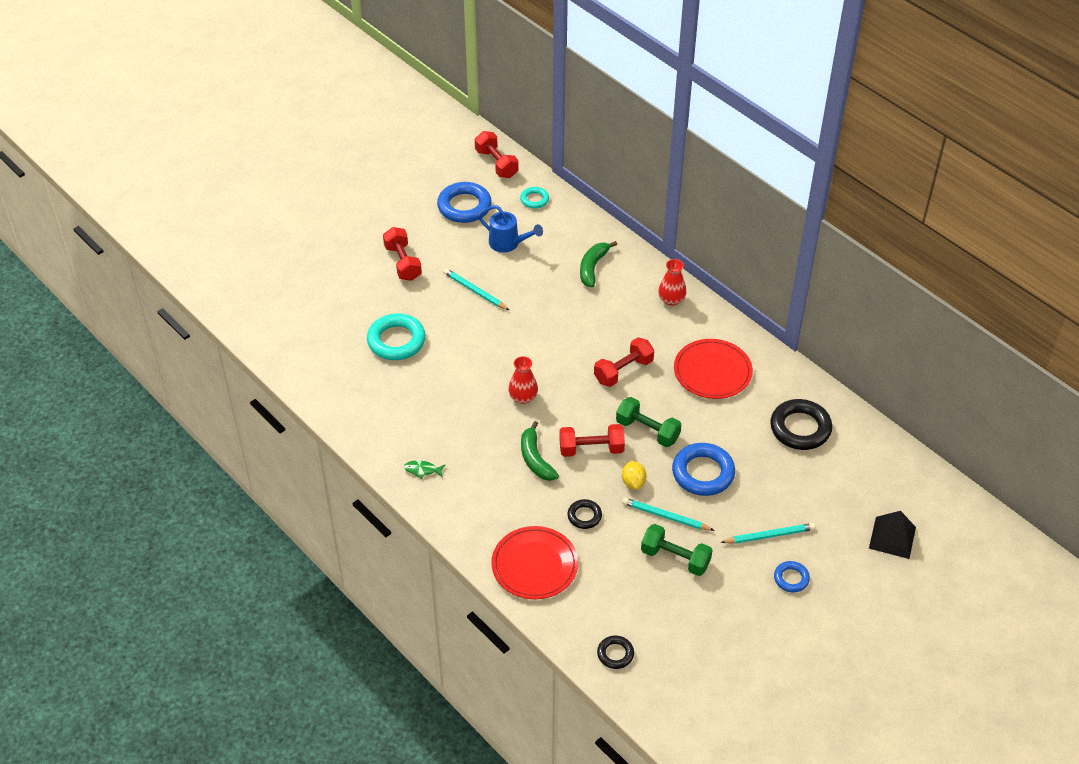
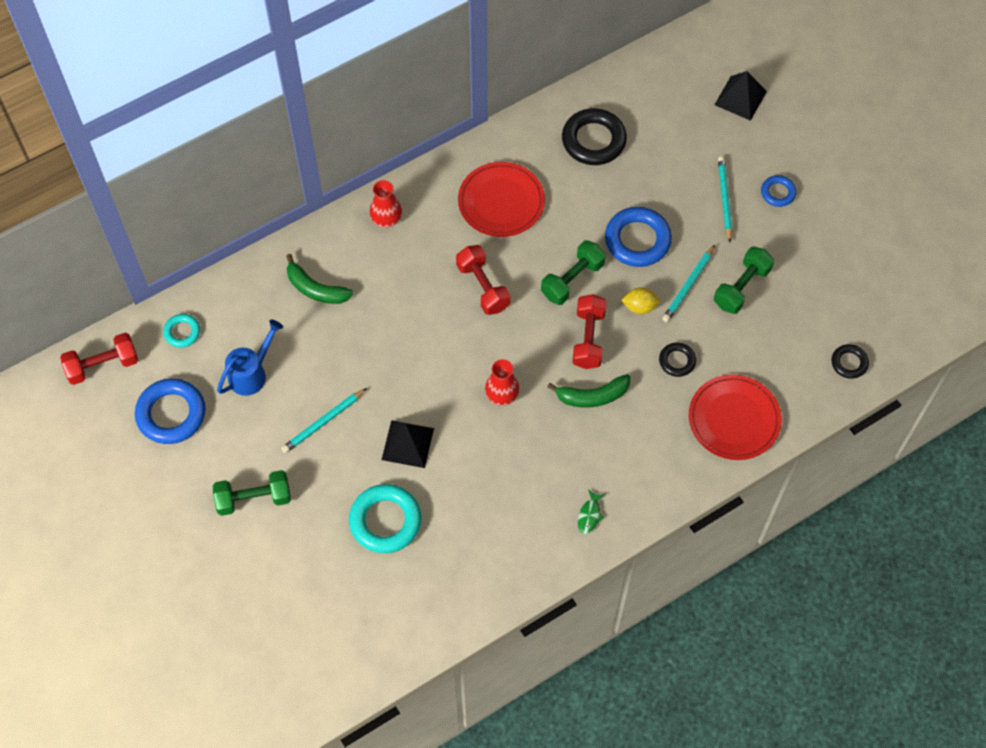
camera: 80 degrees left, 15 degrees up
(403, 263) = (254, 499): red dumbbell -> green dumbbell
(466, 344) = (407, 444): none -> black pyramid

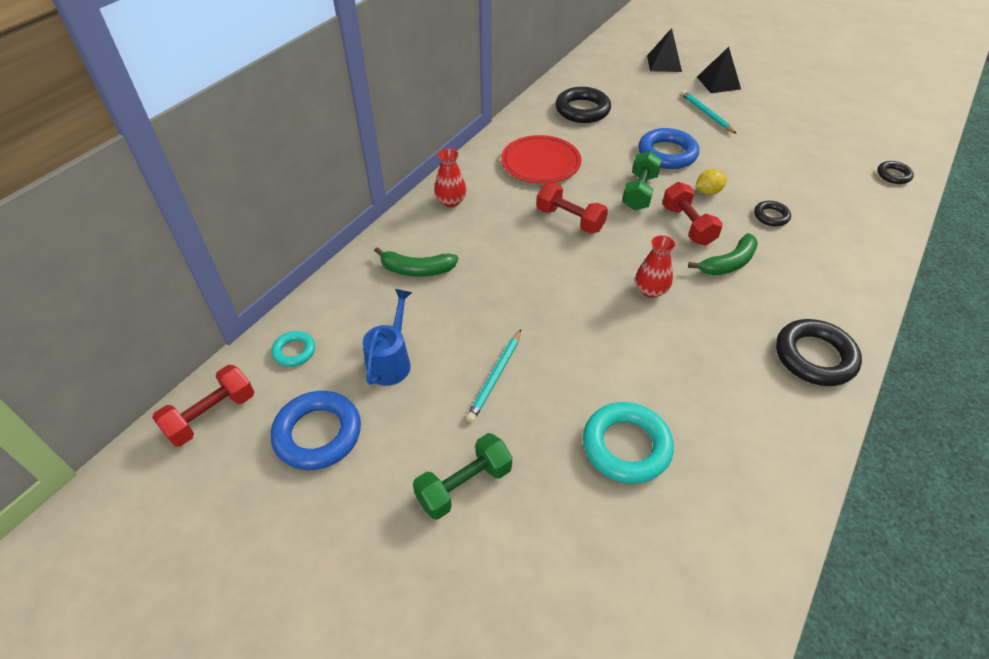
camera: 25 degrees left, 15 degrees down
(407, 444) = (595, 363): black pyramid -> black pyramid (718, 83)
(589, 515) = (814, 357): green fish -> black ring
(688, 285) = (731, 168): turquoise pencil -> none
(734, 419) = (854, 239): red plate -> none
(741, 287) = (770, 157): green dumbbell -> none
(778, 193) = (739, 100): blue ring -> none

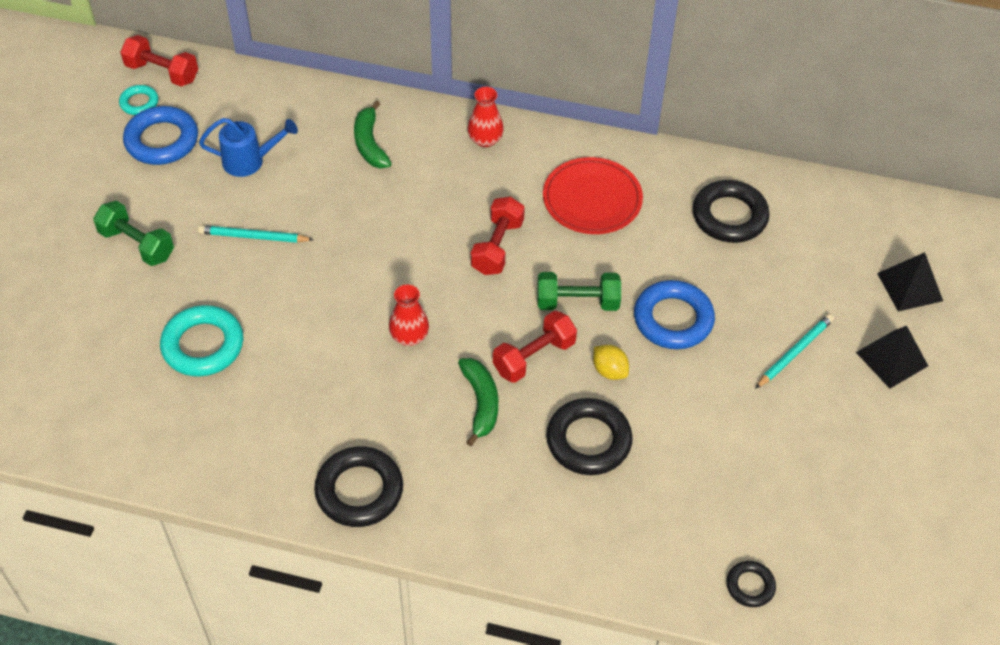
camera: 70 degrees right, 5 degrees up
(294, 351) = (241, 95): turquoise ring -> turquoise ring (139, 103)
(728, 263) = (481, 403): green banana -> green banana turned 135 degrees counterclockwise
(771, 216) = (588, 441): black ring -> black ring, size x1.86

